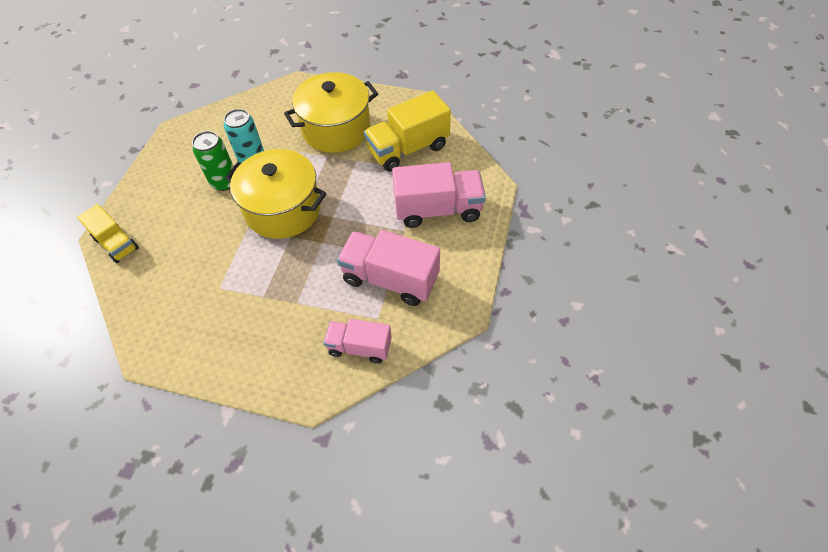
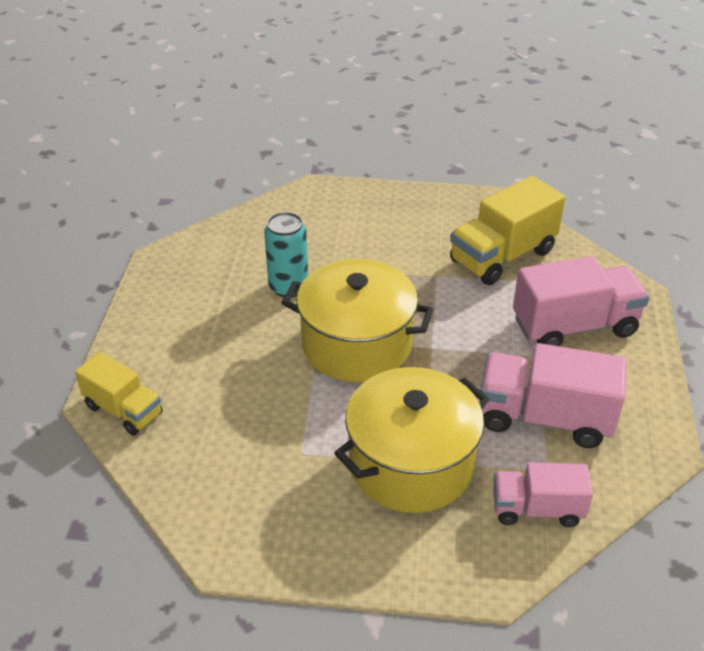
camera: 10 degrees left, 15 degrees down
(224, 182) = (258, 317): green can -> none
(336, 129) = (393, 240): yellow pot -> yellow pot (411, 464)

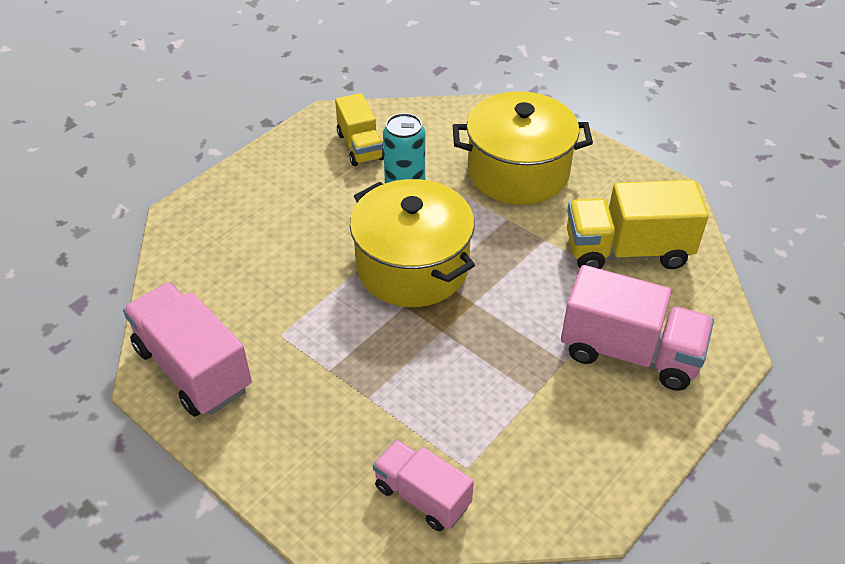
camera: 35 degrees right, 5 degrees up
(124, 410) = (188, 229): yellow truck -> yellow truck (360, 146)
(411, 464) = (356, 394): yellow pot -> yellow pot (518, 172)
(544, 418) = (512, 421): pink truck -> pink truck (193, 368)

